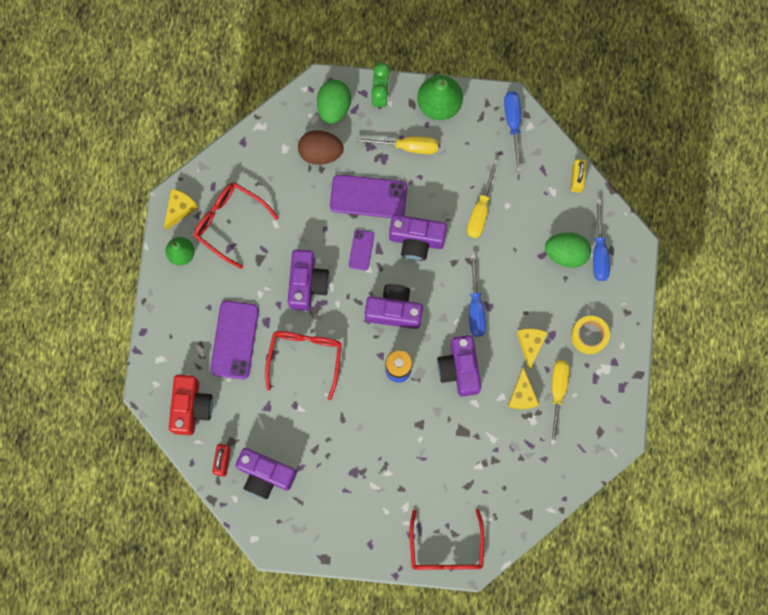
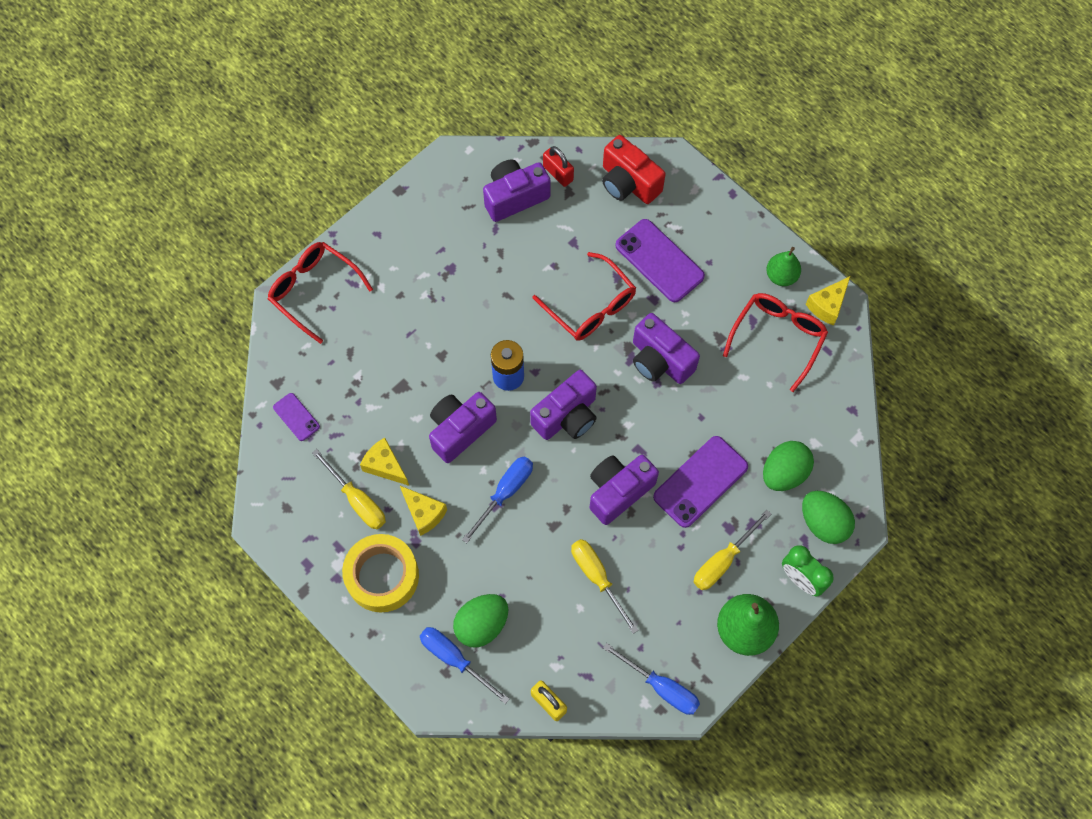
camera: 130 degrees right, 10 degrees down
(180, 209) = (827, 305): yellow cheese -> yellow cheese turned 60 degrees clockwise
(230, 223) = (777, 338): red glasses -> red glasses turned 45 degrees counterclockwise
(320, 152) = (784, 473): brown egg -> green egg
(361, 250) = (652, 433): purple phone -> purple phone (296, 417)
(459, 369) = (460, 430): purple camera -> purple camera turned 75 degrees counterclockwise
(475, 307) = (505, 493): blue screwdriver -> blue screwdriver turned 90 degrees clockwise
(589, 336) = (382, 576): yellow tape -> yellow tape, size x1.55

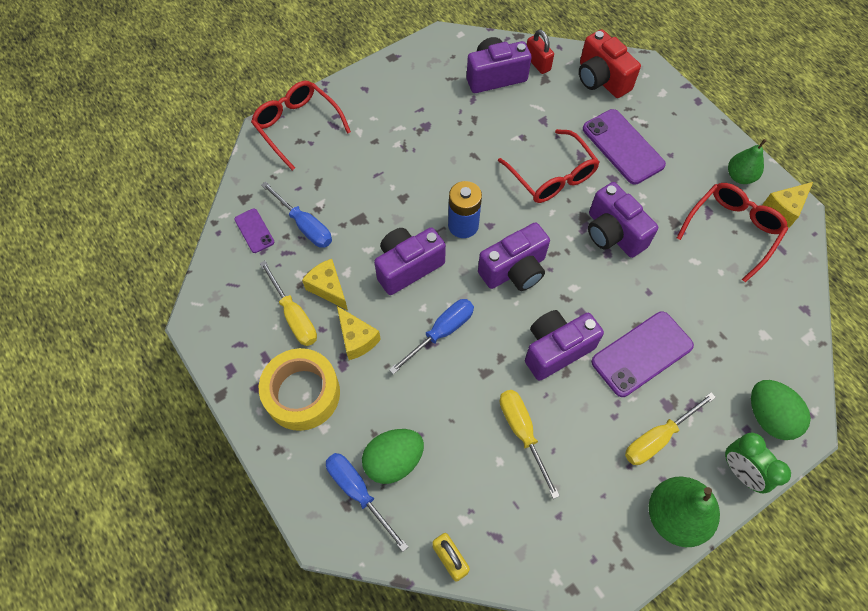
camera: 10 degrees right, 5 degrees down
(661, 687) = (576, 564): blue screwdriver -> blue screwdriver (305, 225)
(784, 473) = (730, 359): green egg -> none

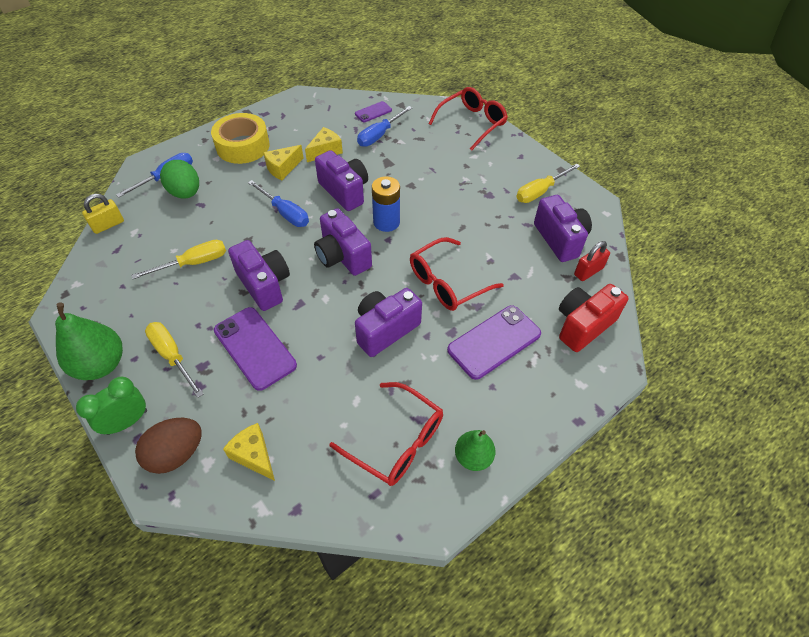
camera: 85 degrees right, 10 degrees down
(294, 316) = (303, 137): yellow screwdriver -> yellow screwdriver (540, 191)
(769, 416) = (176, 454): green egg -> brown egg
(784, 209) = (432, 504): yellow cheese -> yellow cheese (254, 456)

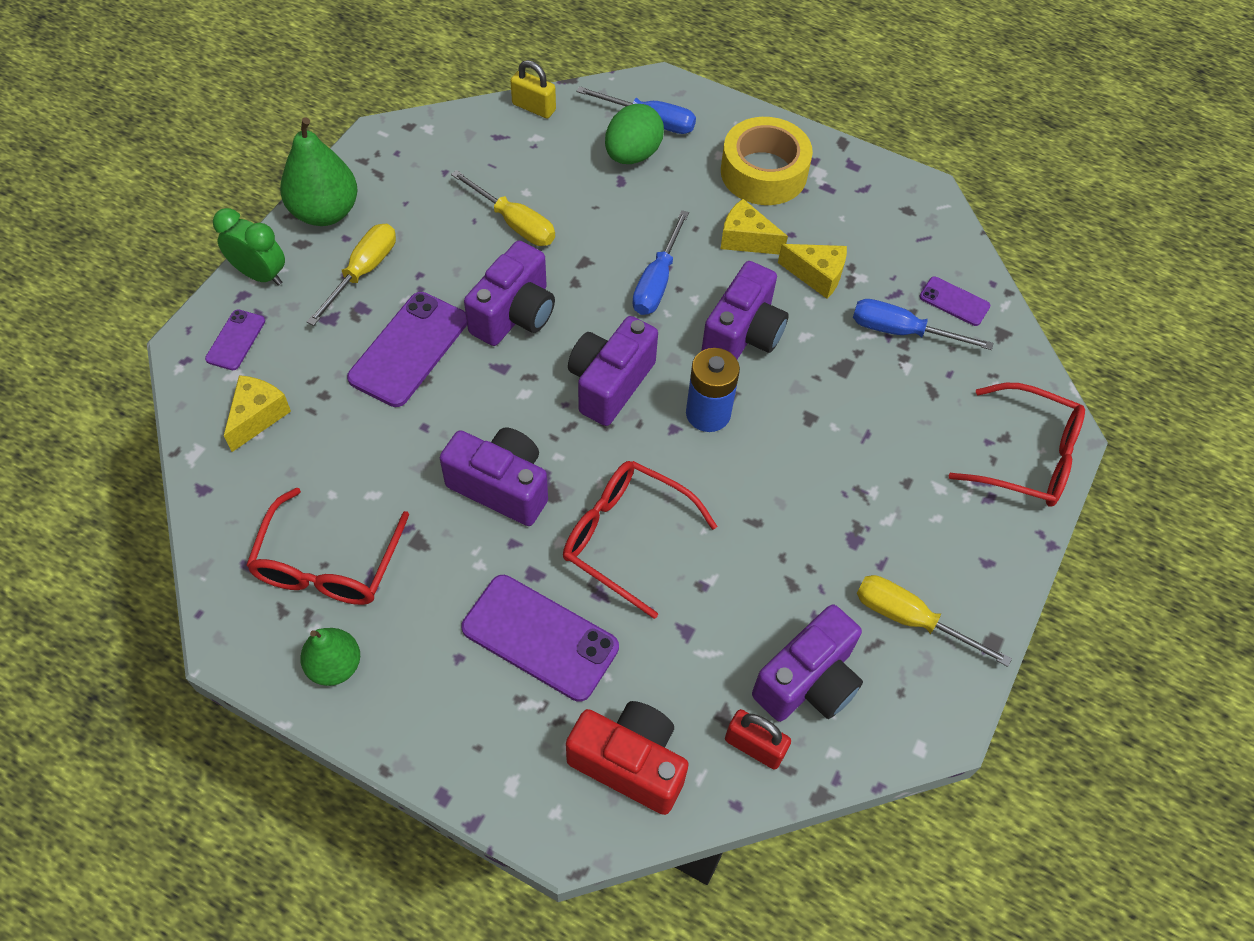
camera: 65 degrees right, 5 degrees up
(176, 454) = (236, 340): brown egg -> purple phone

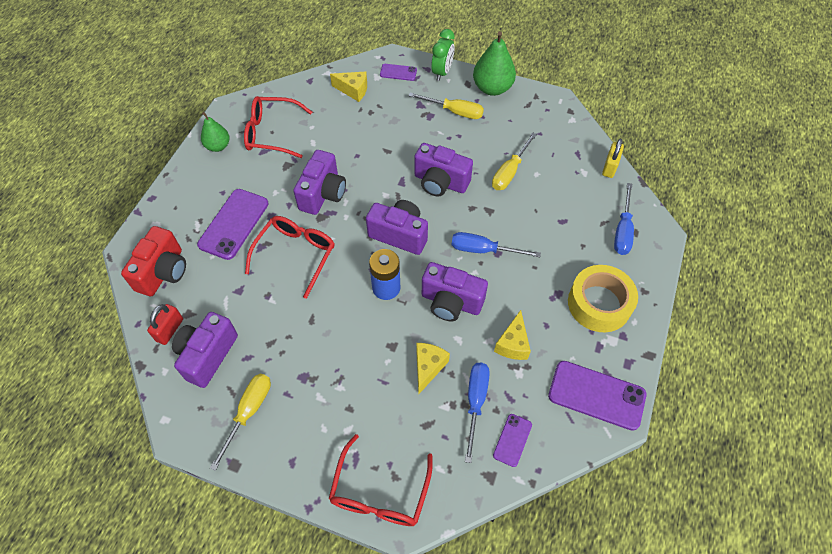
camera: 85 degrees right, 0 degrees up
(409, 349) = (406, 140): purple phone -> purple phone (596, 395)
(632, 155) = (588, 224): green egg -> none
(746, 239) = (533, 297): yellow cheese -> yellow cheese (428, 367)
(808, 682) = (207, 355): purple camera -> purple camera turned 75 degrees clockwise

